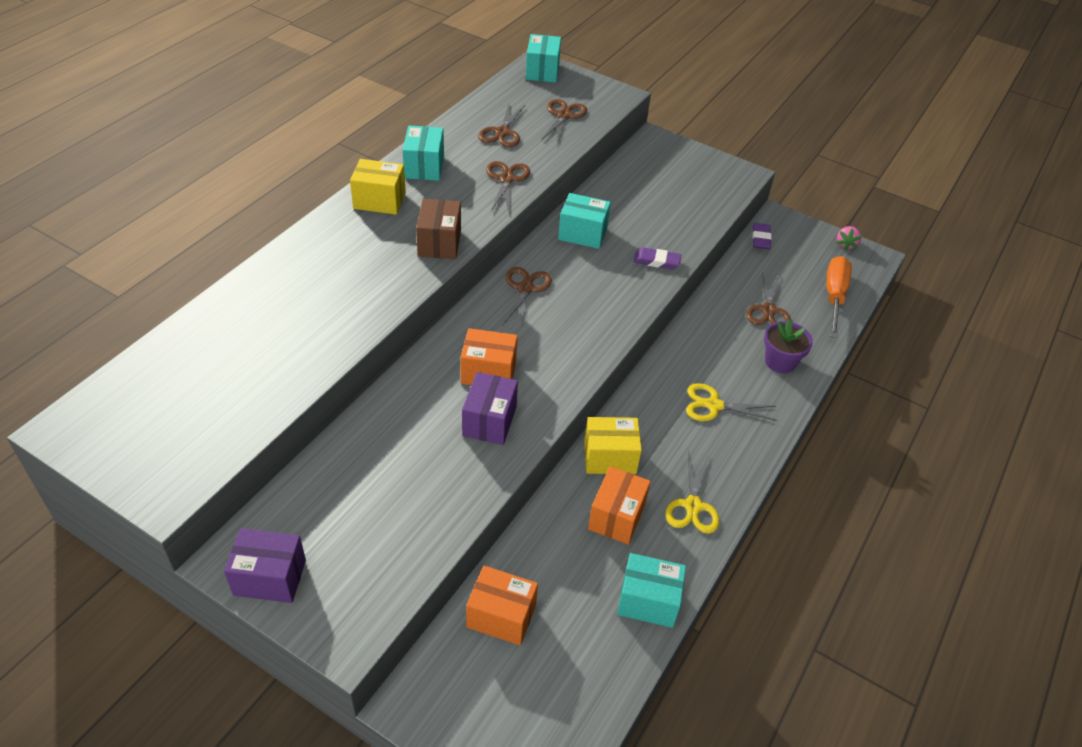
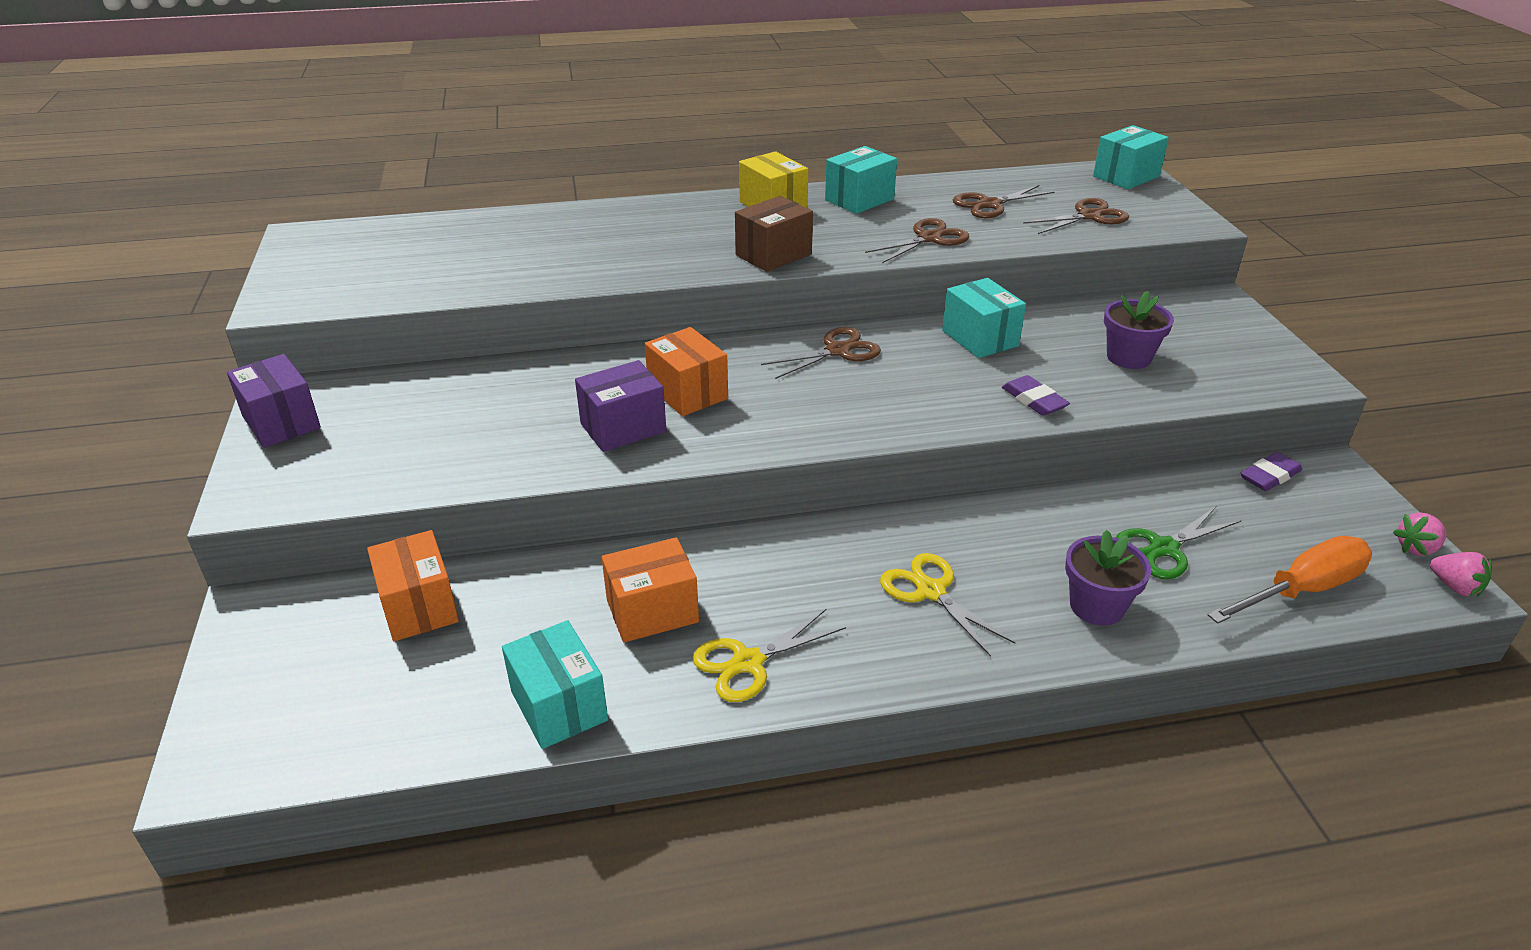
camera: 50 degrees right, 10 degrees down
(610, 457) = (730, 558): yellow box -> none
(662, 205) = (1128, 357): none -> purple flower pot
(768, 310) = (1163, 549): brown scissors -> green scissors
(875, 257) = (1455, 587): none -> pink strawberry

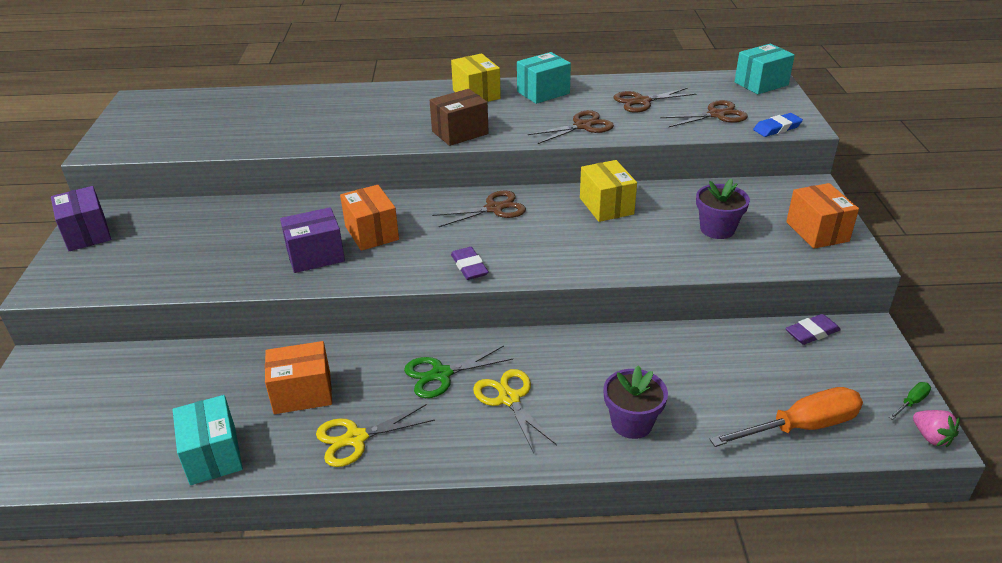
camera: 10 degrees right, 0 degrees up
(419, 607) = (145, 373): orange box -> orange box (817, 231)
(980, 338) = (606, 206): turquoise box -> yellow box
(1034, 400) = (628, 258): purple eraser -> purple eraser (469, 266)
(1163, 549) = (702, 383): green scissors -> green scissors (441, 374)
(1169, 228) = (777, 128): none -> blue eraser
(1416, 548) = (911, 402): pink strawberry -> green screwdriver

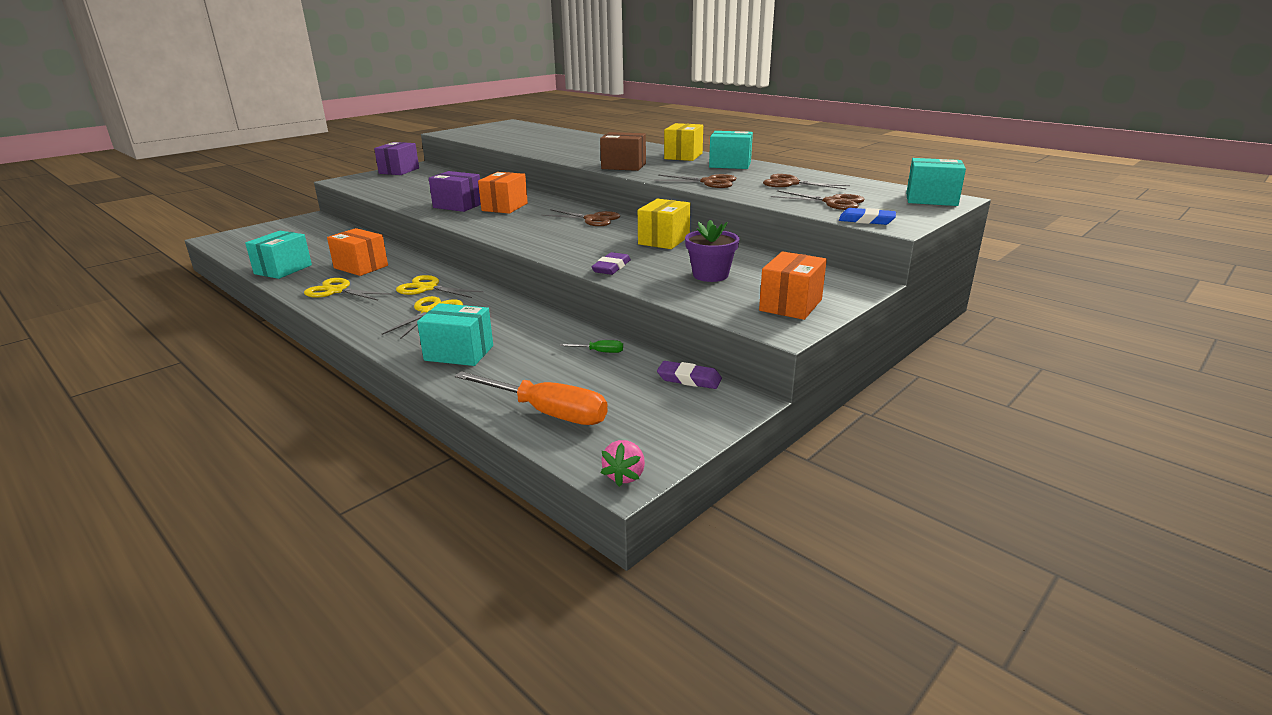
camera: 45 degrees right, 10 degrees down
(441, 374) = (427, 288): green scissors -> yellow scissors
(469, 266) = (512, 234): purple eraser -> purple eraser (611, 267)
(632, 423) = (459, 353): purple flower pot -> turquoise box
(911, 402) = (663, 451): green screwdriver -> green screwdriver (599, 352)

